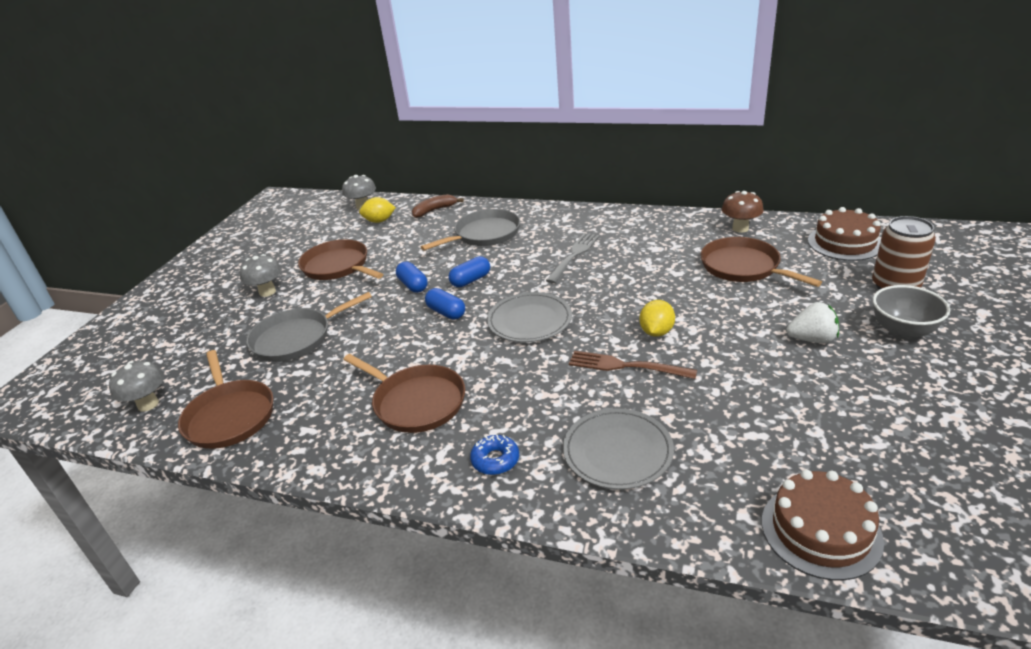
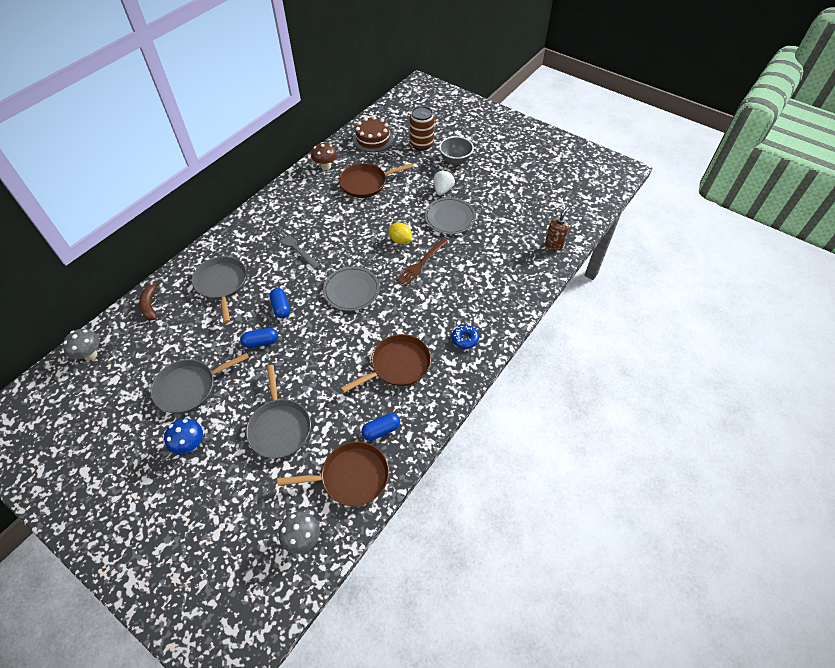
camera: 75 degrees left, 20 degrees up
(267, 292) = (190, 445): grey mushroom -> blue mushroom
(338, 266) = (189, 388): brown pan -> grey pan
(379, 221) = (132, 346): yellow lemon -> none
(446, 312) = (311, 330): blue capsule -> blue capsule (381, 430)
(617, 451) = (482, 289): grey plate -> grey plate (450, 218)
(820, 530) = (554, 244): brown cake -> brown soap dispenser

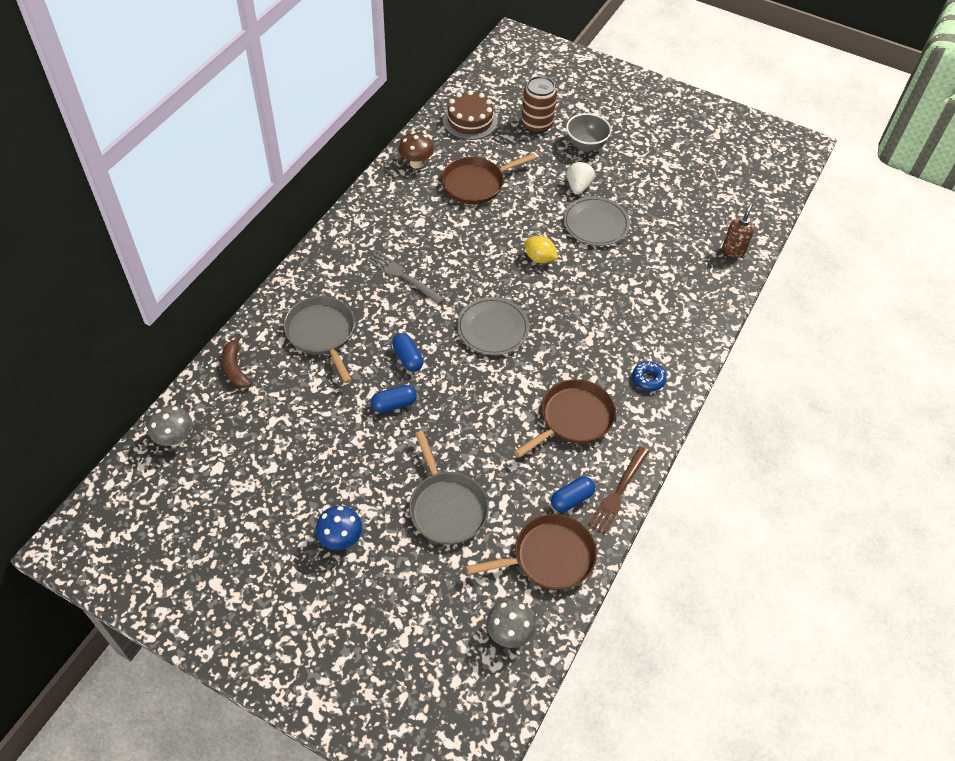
camera: 10 degrees left, 0 degrees up
(189, 388) = (318, 469): grey pan -> none
(421, 263) = (573, 287): brown fork -> brown fork (618, 493)

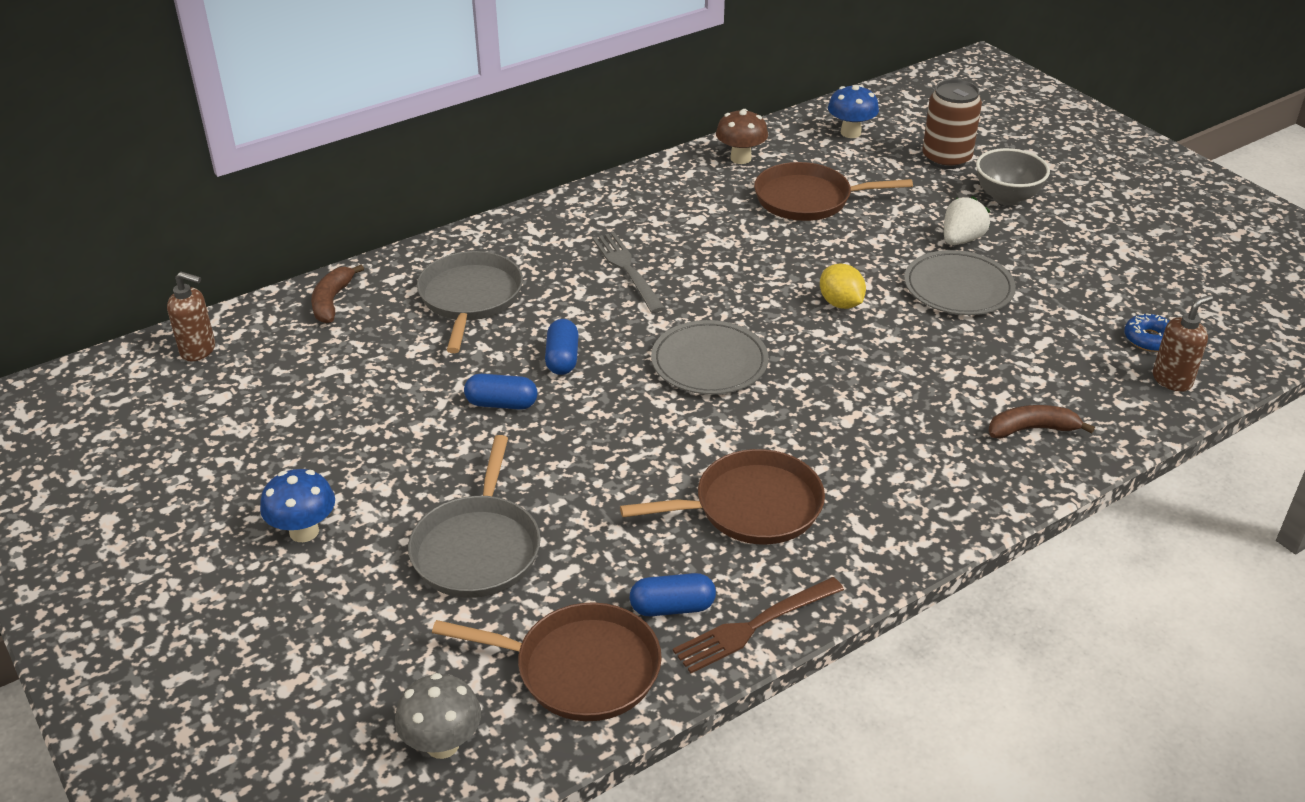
camera: 30 degrees right, 15 degrees down
(175, 439) = (198, 350): grey mushroom -> brown soap dispenser
(470, 121) = (850, 133): brown cake -> blue mushroom
(648, 379) = (910, 497): blue donut -> blue donut (1149, 339)
(683, 310) = (1032, 429): none -> brown banana

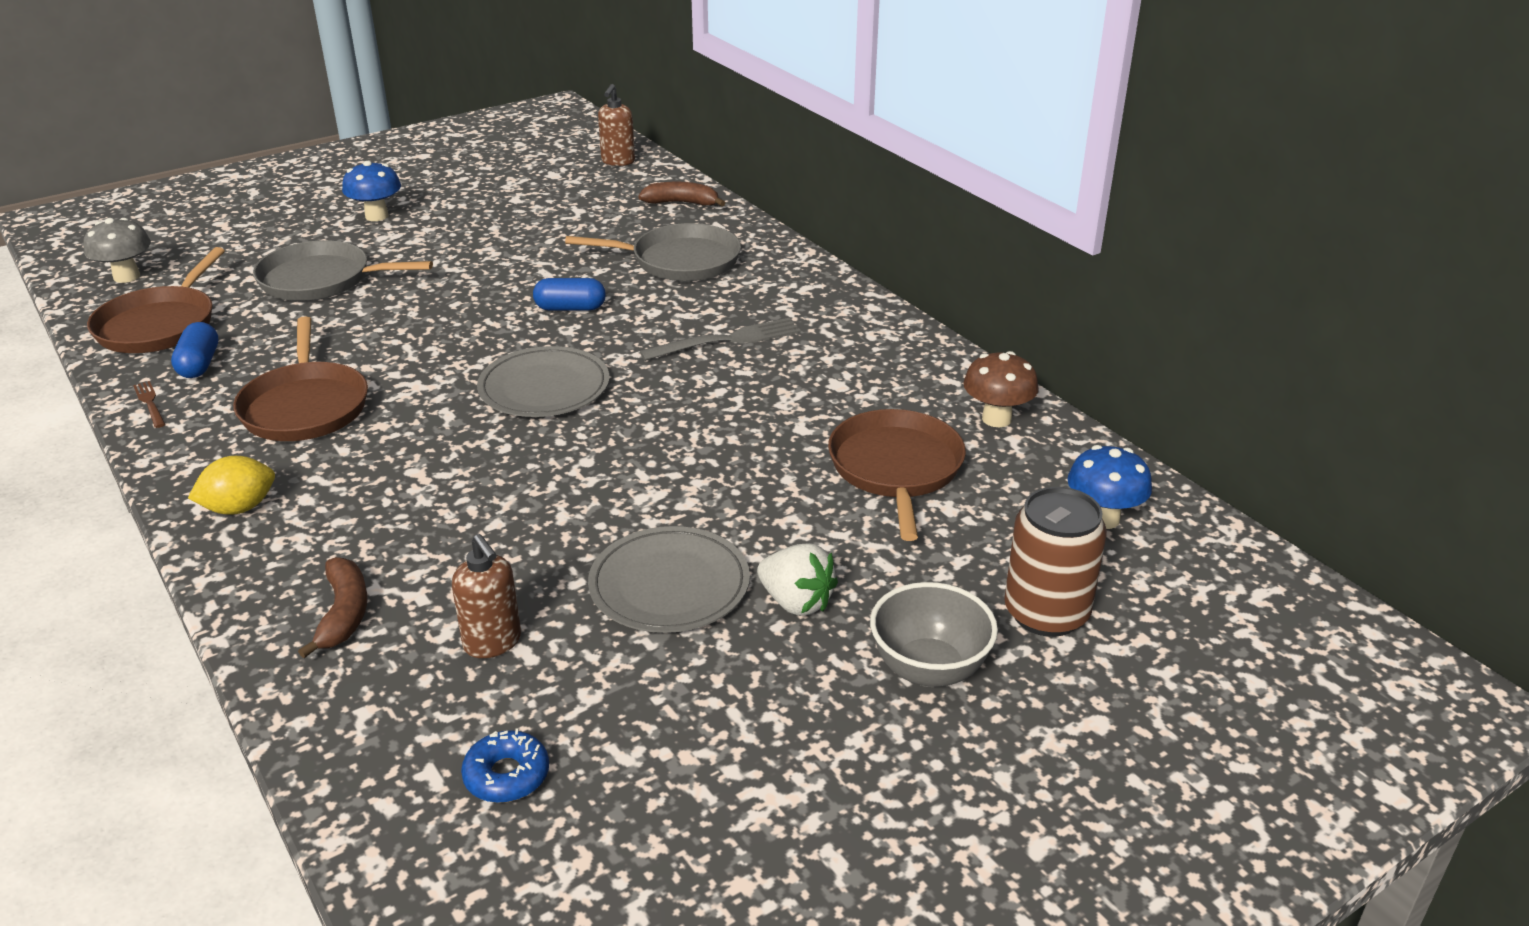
camera: 90 degrees right, 5 degrees down
(501, 404) = (508, 282): blue capsule -> none
(753, 627) = (149, 403): brown fork -> brown fork, size x0.53
(840, 303) = (643, 481): yellow lemon -> yellow lemon (239, 508)
(1172, 380) = (398, 781): brown soap dispenser -> brown soap dispenser (493, 643)

